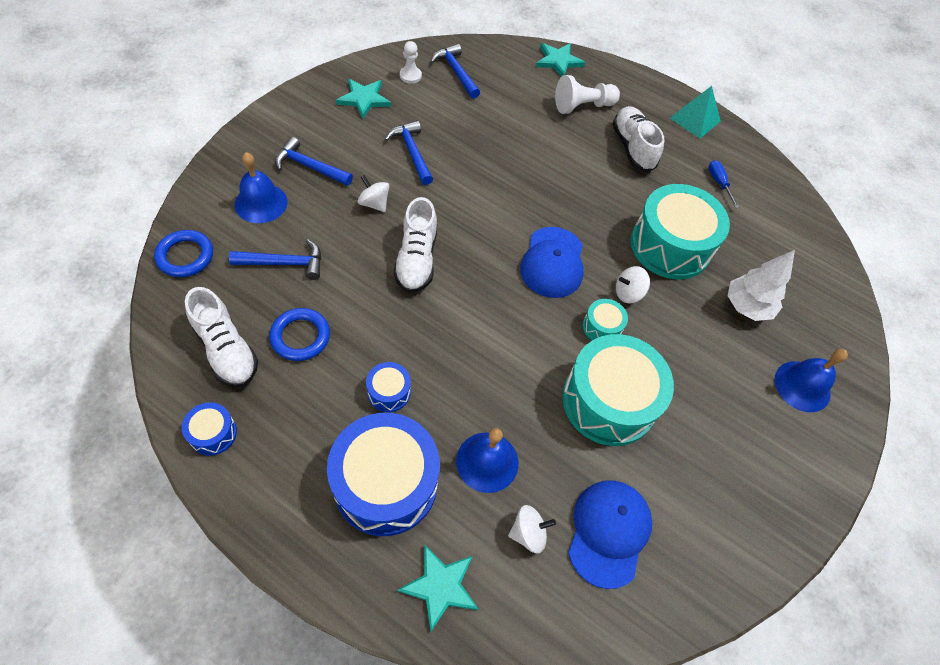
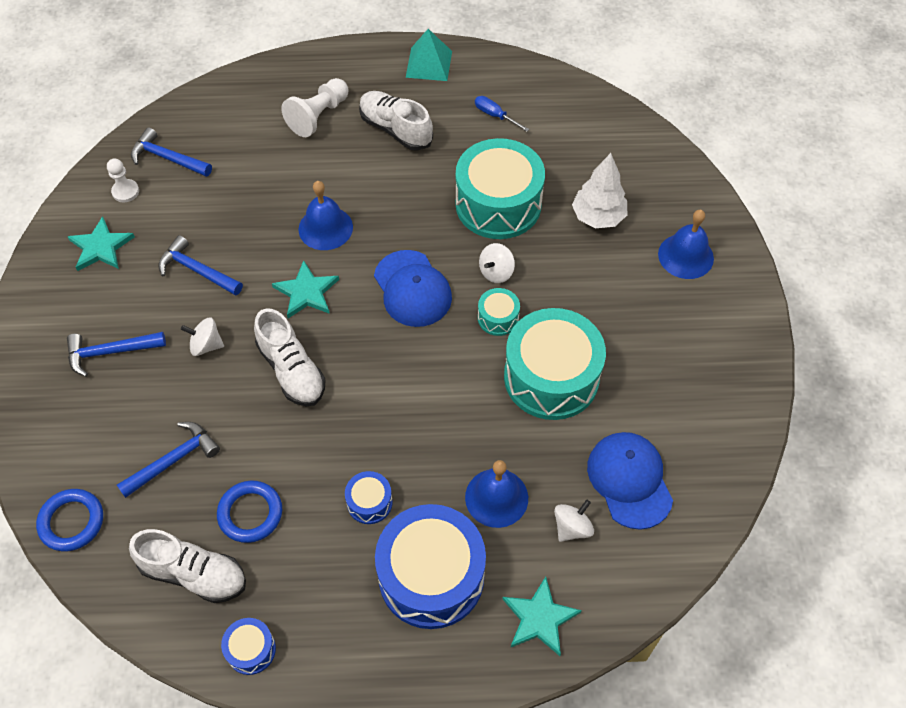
camera: 30 degrees left, 0 degrees up
(261, 203) = (96, 420): blue bell -> blue bell (325, 228)
(558, 61) = (257, 82): turquoise star -> turquoise star (306, 292)

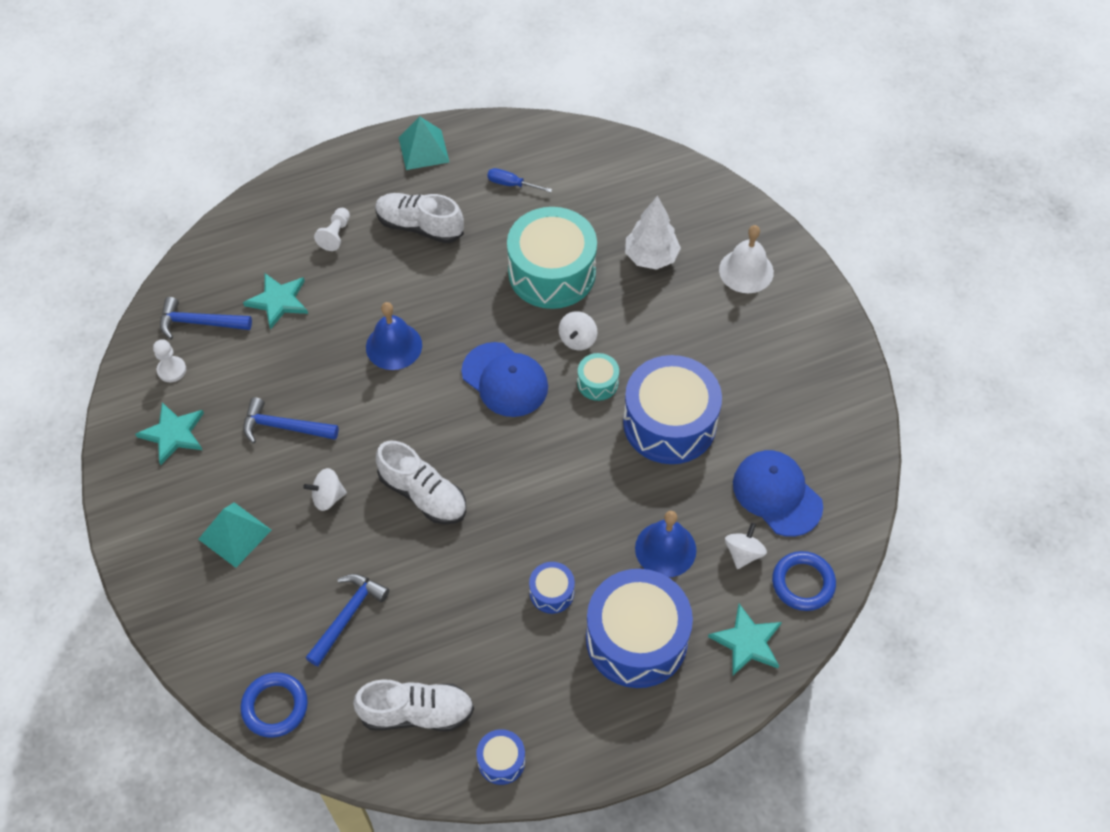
camera: 20 degrees left, 0 degrees up
(110, 352) = (234, 534): blue hammer -> turquoise pyramid
(250, 513) = (444, 640): blue ring -> blue ring (803, 583)
(306, 292) = (403, 415): turquoise star -> turquoise star (278, 301)
(318, 116) = (335, 235): white pawn -> white pawn, size x0.62
(551, 377) = (669, 423): turquoise drum -> blue drum
(685, 256) = (746, 271): blue bell -> white bell

